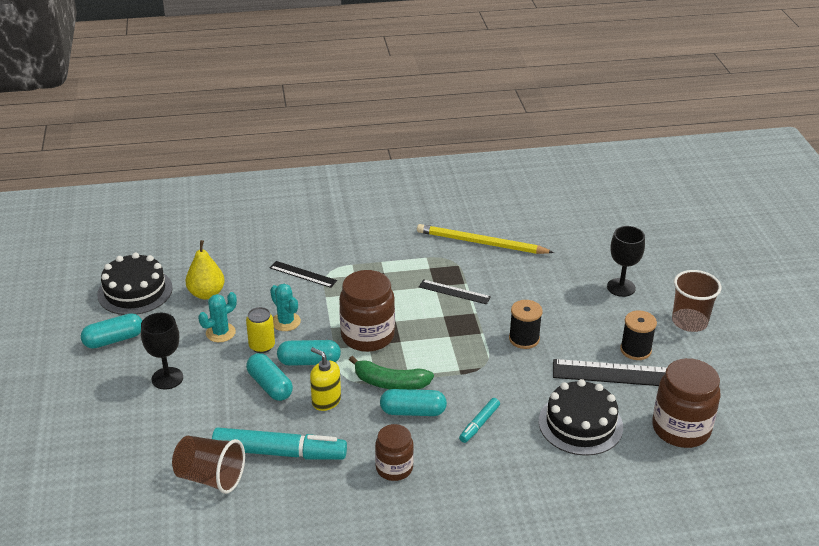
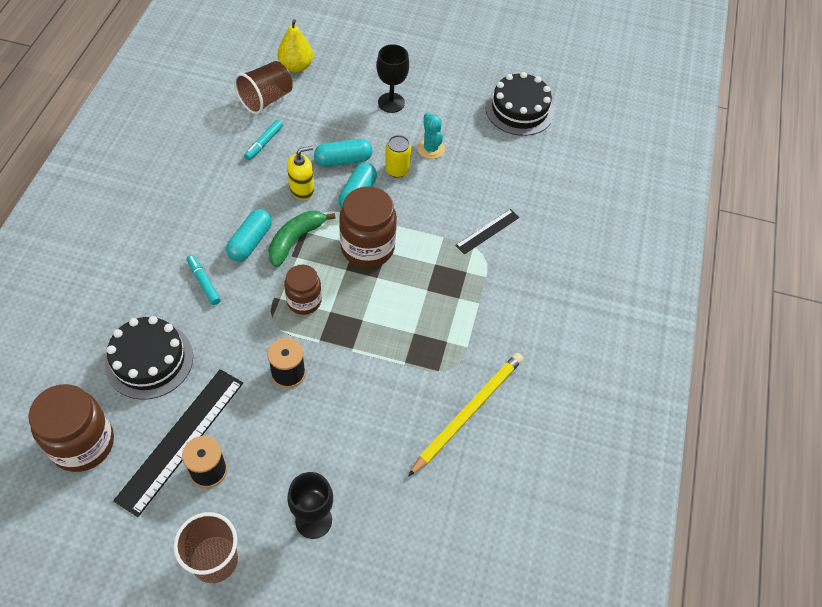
camera: 110 degrees right, 20 degrees up
(114, 340) = (458, 83): turquoise capsule -> none
(206, 294) = (492, 154): yellow pear -> yellow pear (296, 66)
(279, 452) = (264, 143): turquoise marker -> turquoise marker, size x0.49
(286, 322) = (421, 196): turquoise cactus -> none
(394, 468) = (198, 205): brown jar -> brown jar (304, 301)
(454, 292) = (394, 346): black ruler -> none

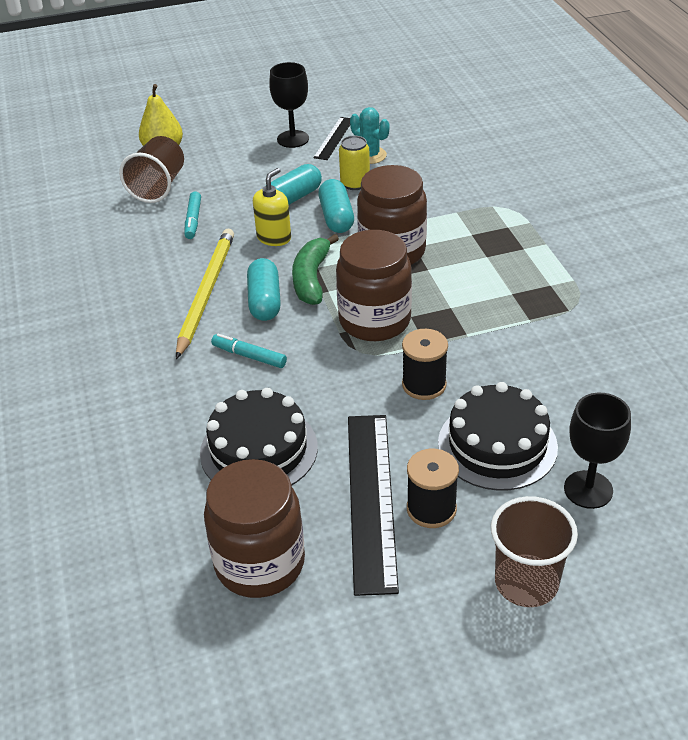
camera: 25 degrees left, 15 degrees down
(304, 301) = (374, 321): brown jar -> brown jar, size x1.63
(468, 412) = (633, 326): yellow pencil -> yellow pencil (206, 293)
(487, 231) = (493, 190): black ruler -> black ruler (334, 138)
(519, 109) = (421, 96): black cake -> black cake (497, 445)

